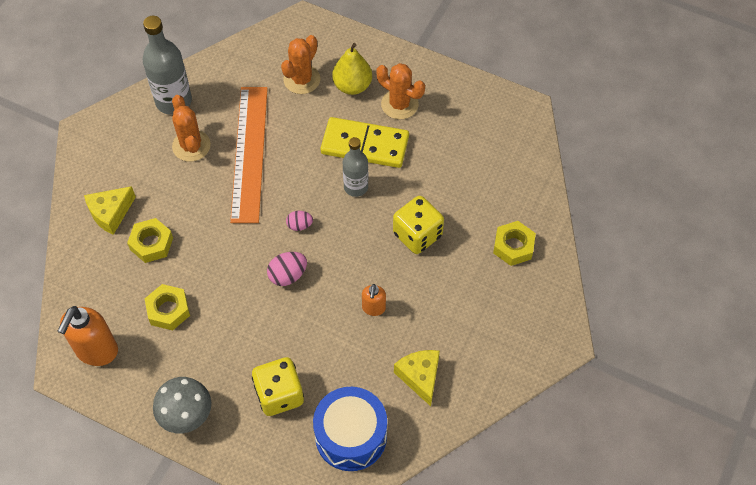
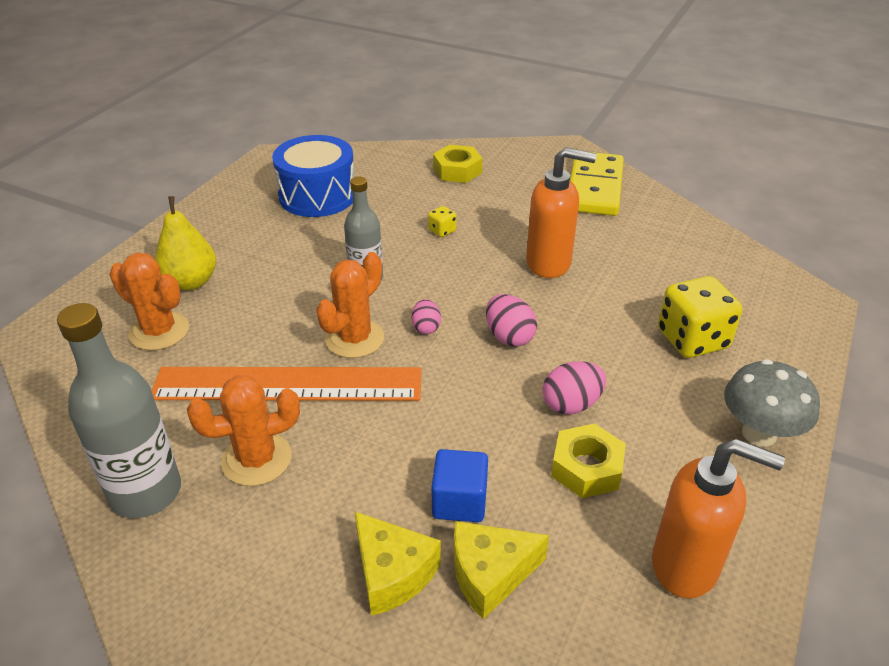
camera: 90 degrees left, 20 degrees down
(151, 243) = (459, 501): yellow nut -> blue cube
(220, 307) = (571, 404): none -> pink egg
(351, 436) = (725, 280): blue drum -> blue drum (317, 196)
(365, 145) = (298, 271): yellow domino -> yellow domino (595, 187)
(373, 308) = (549, 263): orange soap dispenser -> orange soap dispenser, size x1.86
(399, 104) = (237, 242): orange cactus -> orange cactus (354, 338)
(417, 235) = (442, 231): yellow dice -> yellow dice, size x0.45
(420, 377) = (633, 231): yellow cheese -> yellow cheese (490, 574)

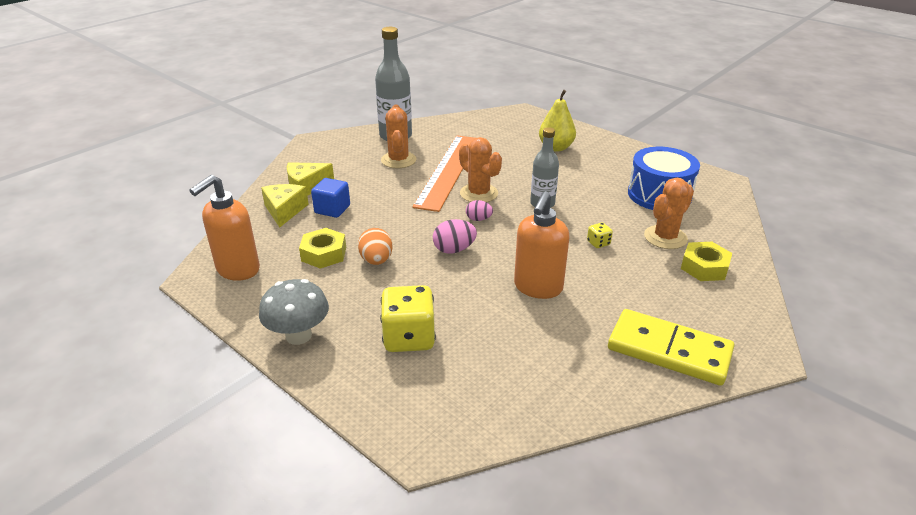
camera: 105 degrees right, 5 degrees down
(159, 331) = (511, 139): orange cactus -> orange cactus (665, 237)
(571, 404) = (376, 260): pink egg -> orange egg

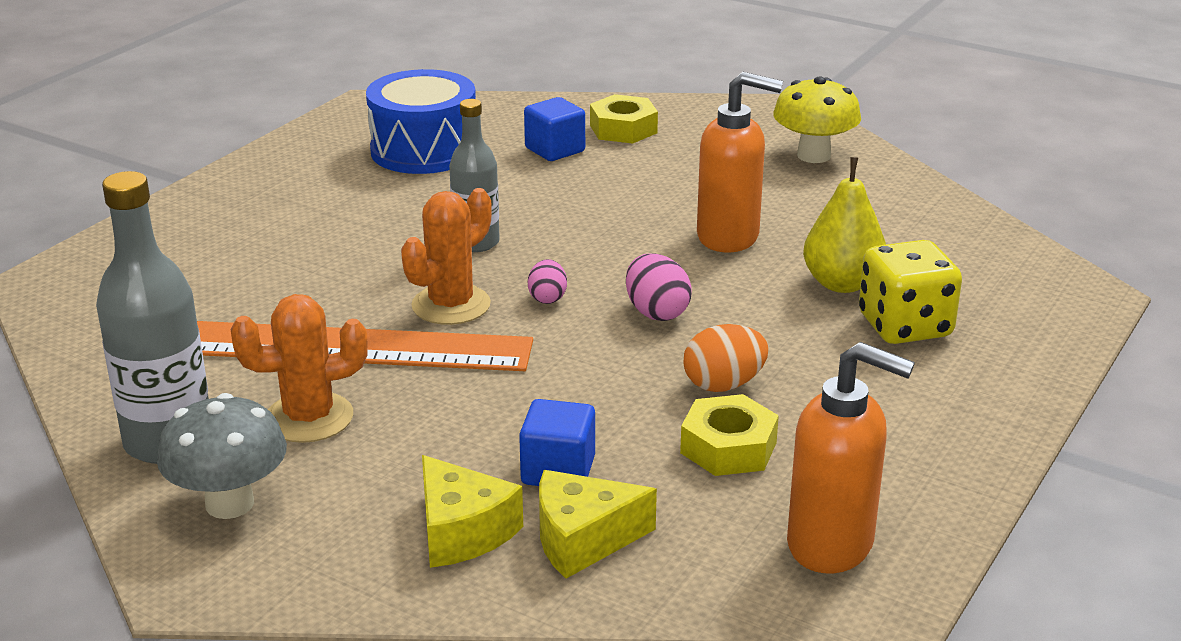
camera: 100 degrees left, 5 degrees down
(298, 335) = (966, 425): grey mushroom -> grey mushroom (229, 503)
(556, 147) = (243, 237): yellow pear -> yellow pear (842, 284)
(598, 243) = (588, 196): yellow dice -> none
(665, 237) = (555, 150): orange cactus -> blue cube
(669, 350) = (813, 156): yellow domino -> yellow mushroom

